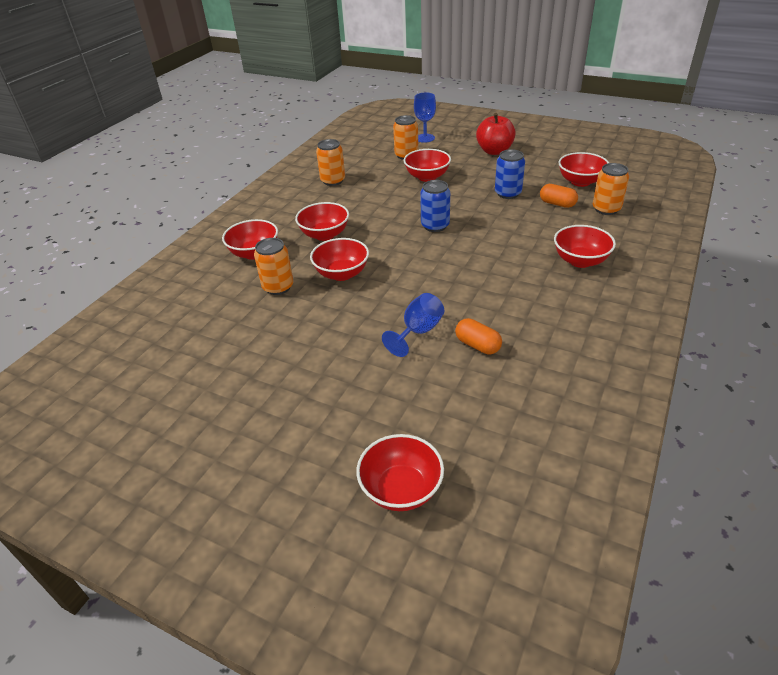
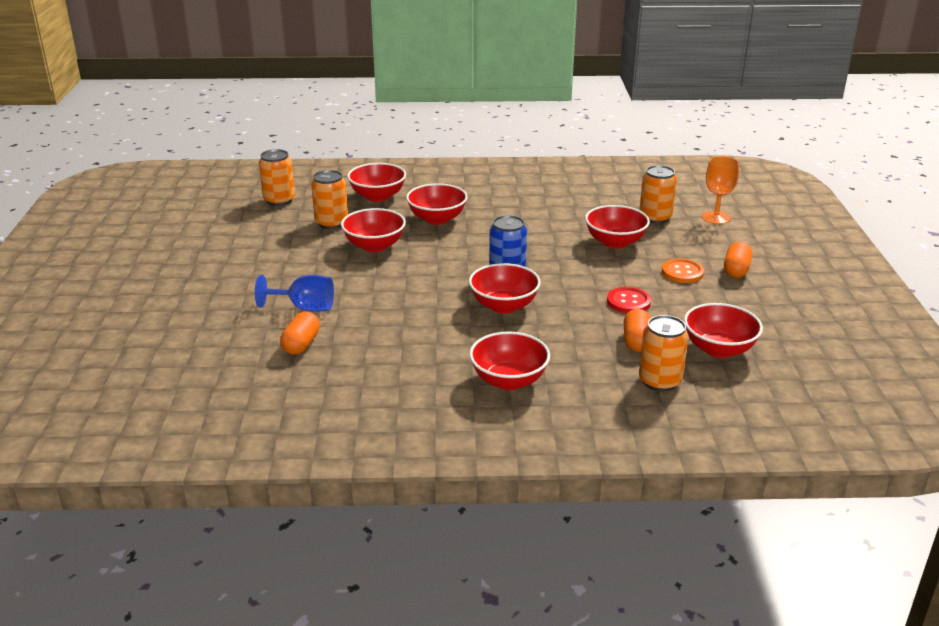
camera: 60 degrees right, 10 degrees down
(333, 181) = (549, 193): orange can -> orange can (279, 200)
(401, 489) = (94, 348): red bowl -> red bowl (504, 306)
(425, 138) = (716, 218): blue goblet -> orange goblet
(484, 167) = (682, 272): none -> orange button
(494, 151) = (736, 270): red apple -> orange capsule
(508, 193) = (628, 302): blue can -> red button

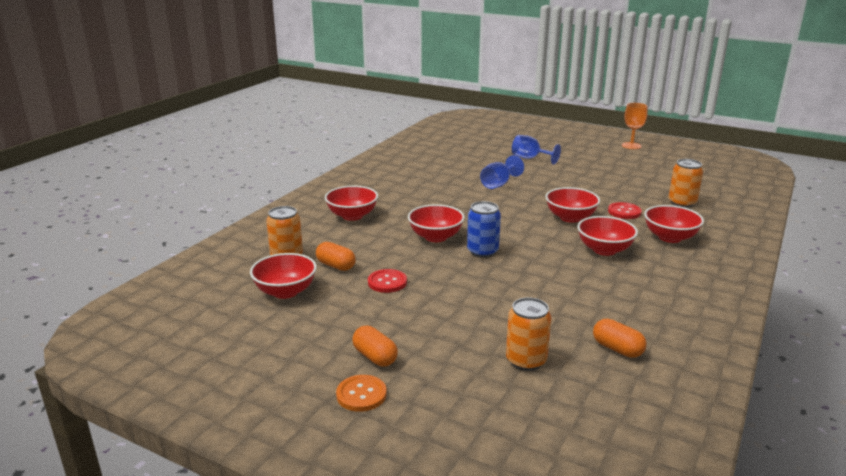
camera: 120 degrees right, 5 degrees down
(179, 308) = (530, 158): none -> blue goblet
(301, 344) = (457, 177): orange capsule -> orange capsule (617, 349)
(331, 223) = (624, 212): orange can -> red button
(615, 242) = (490, 315): red bowl -> none
(682, 272) = (402, 325): orange button -> orange button (361, 394)
(716, 218) = (494, 404): orange goblet -> orange goblet (631, 146)

